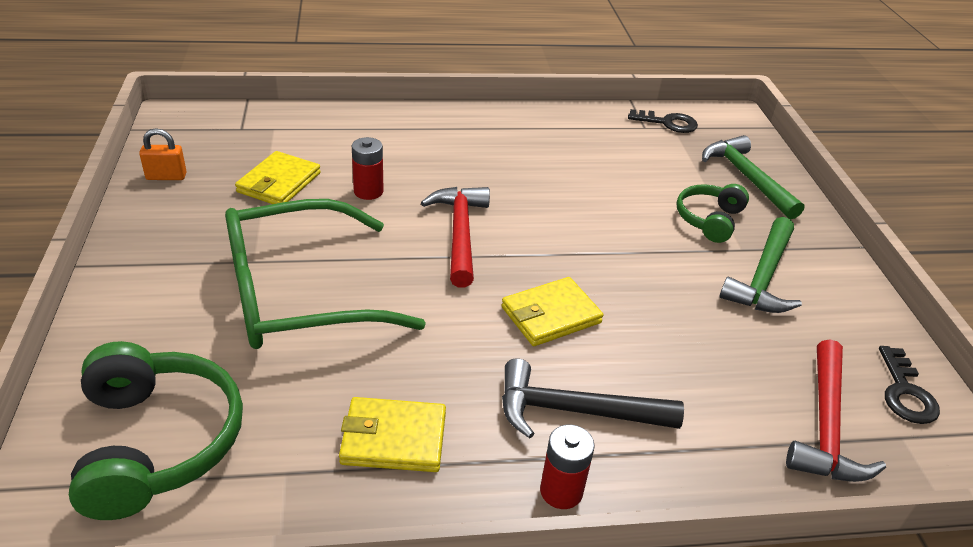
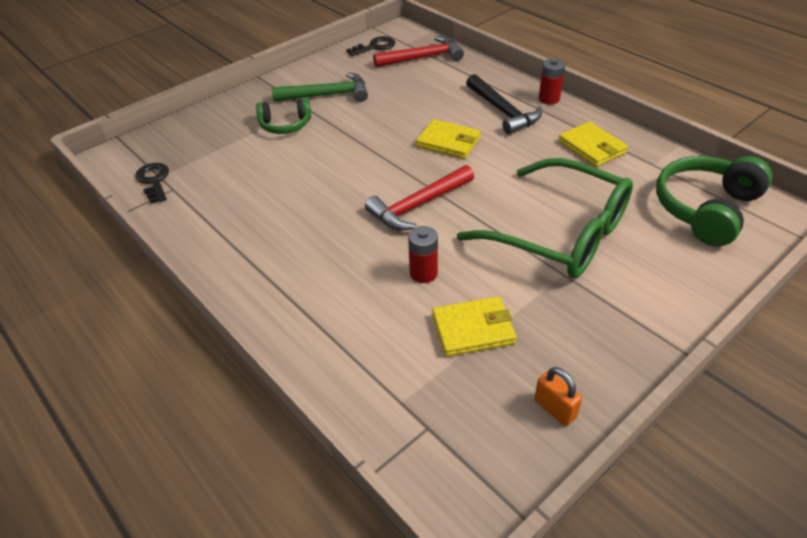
camera: 120 degrees left, 5 degrees up
(747, 178) = (213, 127): green hammer -> none

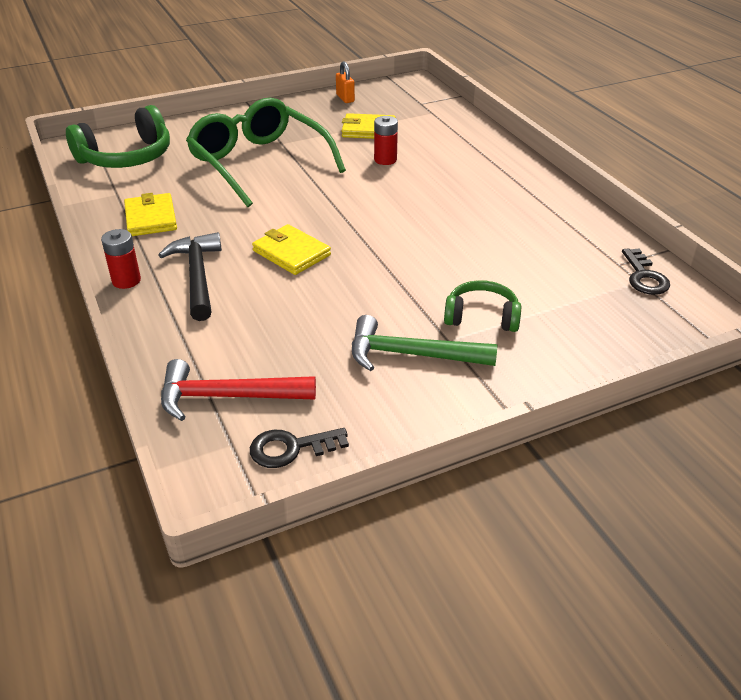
camera: 165 degrees left, 5 degrees down
(418, 205) = (362, 202): red hammer -> none

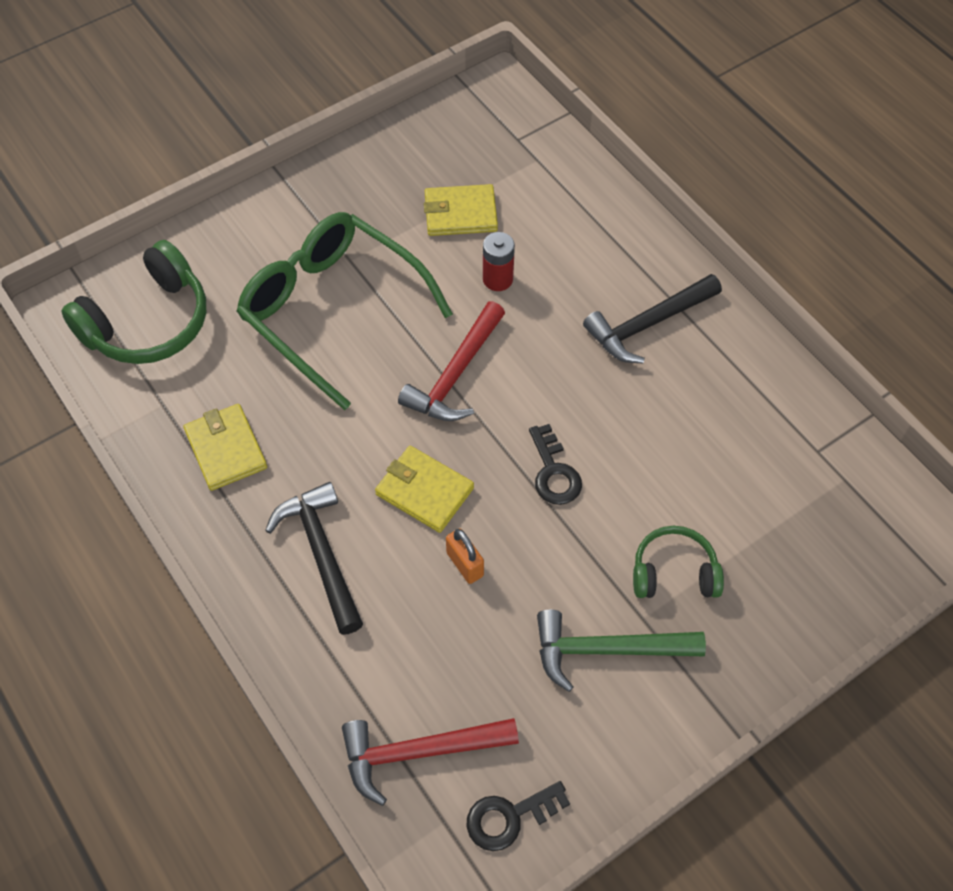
camera: 10 degrees left, 20 degrees up
(126, 280) = (236, 575): red battery -> none
(338, 199) = (456, 374): none -> red hammer
(345, 98) = (410, 140): orange padlock -> orange padlock (465, 564)
(493, 189) = (648, 324): none -> black hammer
(644, 277) = (849, 470): black key -> black key (554, 472)

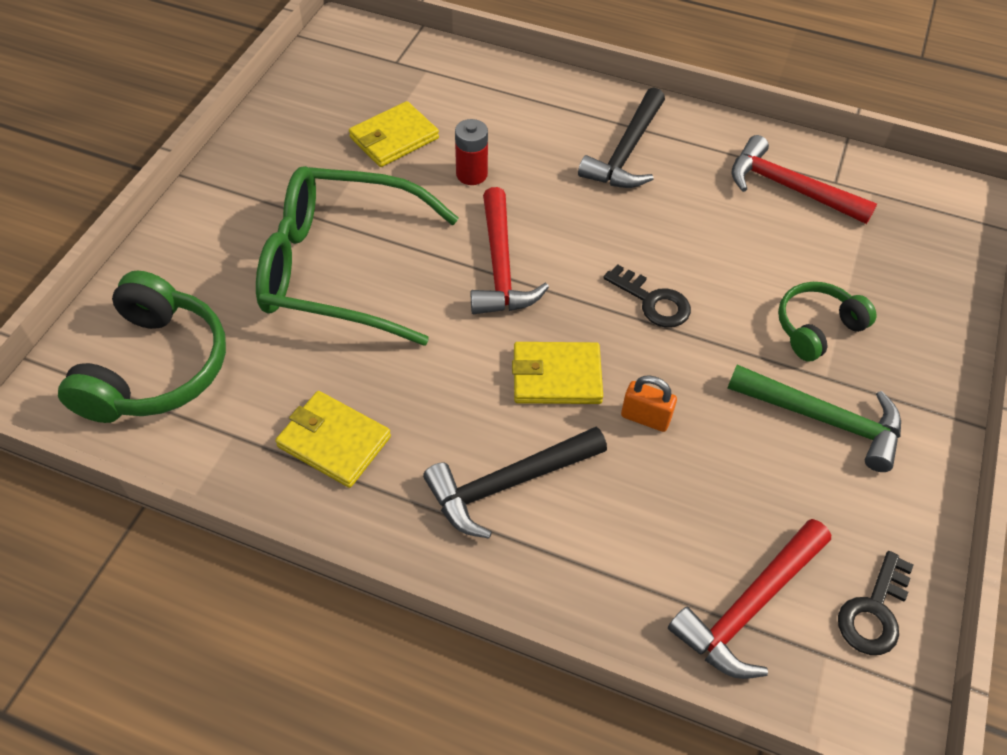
camera: 35 degrees left, 5 degrees down
(322, 554) = (509, 484): black hammer -> black hammer turned 60 degrees counterclockwise
(607, 650) = (823, 419): green hammer -> green hammer turned 120 degrees counterclockwise
(768, 435) = (789, 188): none -> red hammer

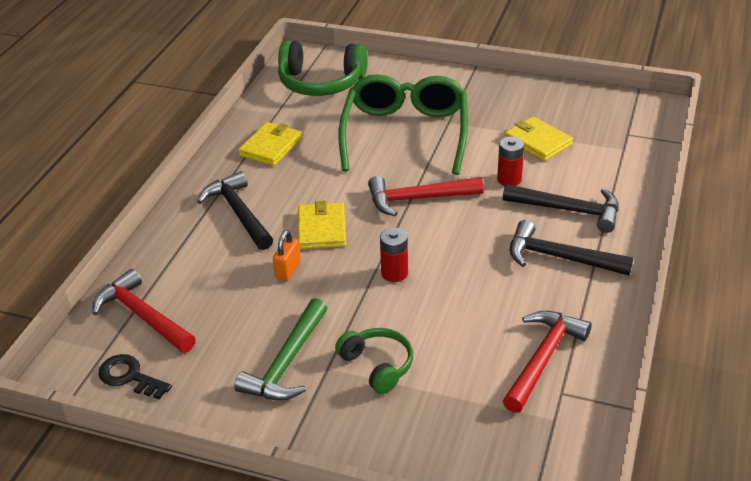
camera: 90 degrees right, 15 degrees down
(540, 132) = (568, 210): none -> black hammer
(653, 301) = (394, 273): black key -> red battery

